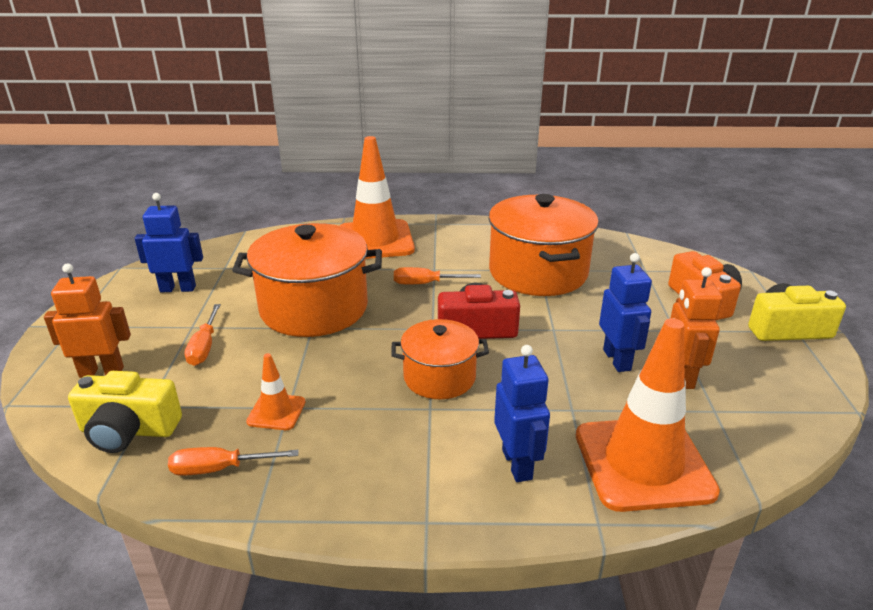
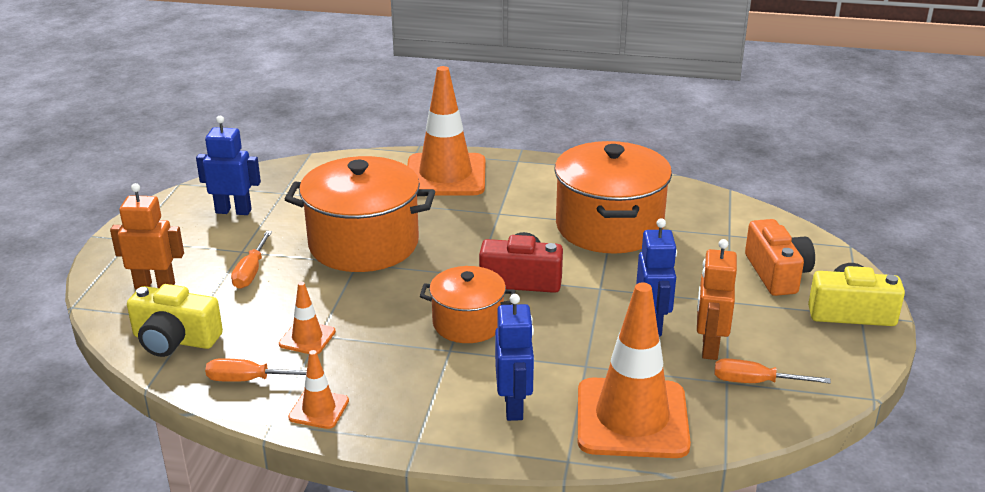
camera: 10 degrees right, 0 degrees up
(306, 495) = (319, 409): none -> orange traffic cone
(425, 284) = (484, 228): orange screwdriver -> orange screwdriver (755, 382)

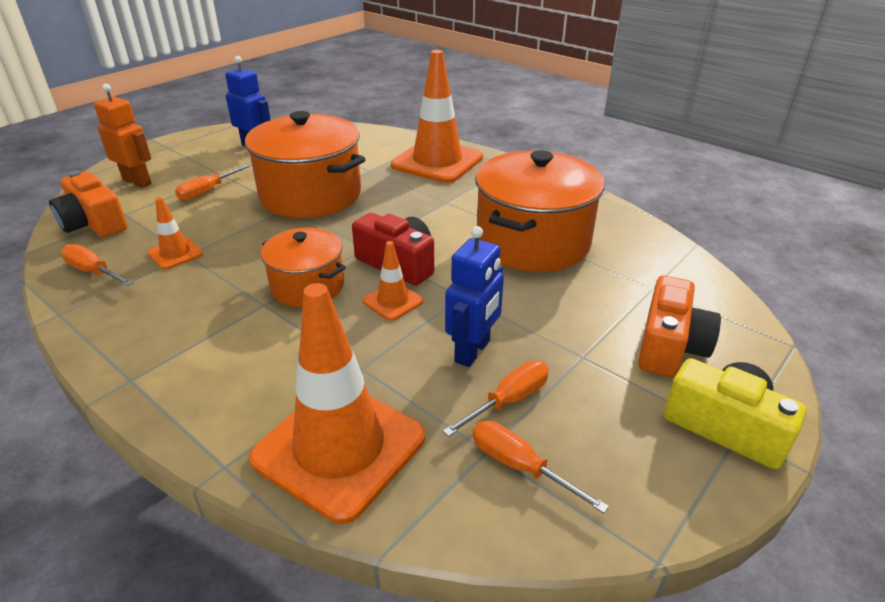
camera: 30 degrees right, 5 degrees up
(175, 340) = (94, 223): yellow camera -> orange camera
(319, 409) = (102, 316): orange traffic cone -> orange traffic cone (393, 301)
(514, 406) = (248, 382): blue robot -> none
(709, 347) = (508, 400): orange robot -> orange screwdriver

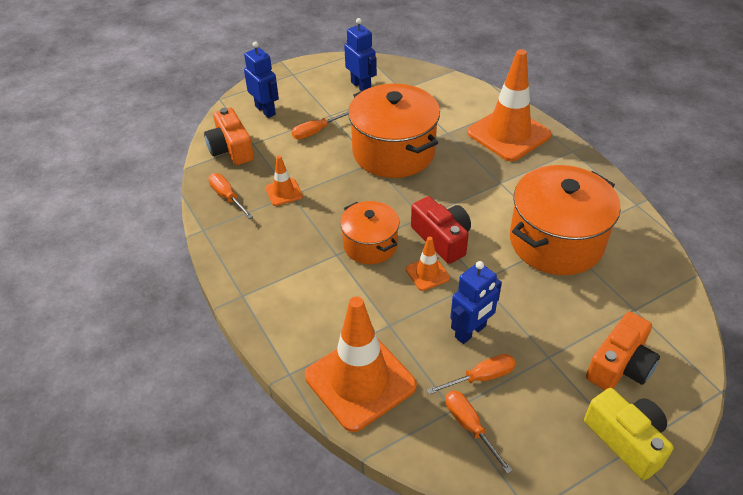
camera: 20 degrees right, 10 degrees up
(137, 182) = (265, 110): orange robot -> blue robot

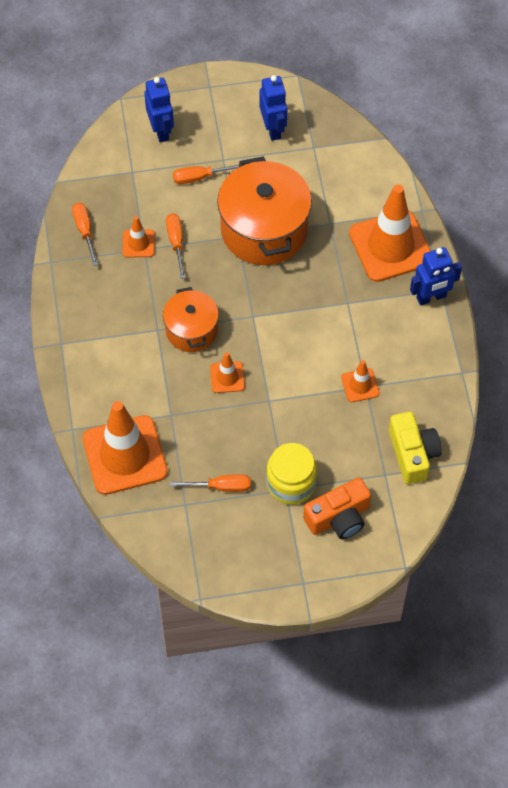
camera: 20 degrees right, 15 degrees up
(231, 149) = (108, 172): orange camera -> none
(442, 239) = (258, 346): red camera -> none
(469, 426) = (191, 522): orange screwdriver -> orange screwdriver (176, 242)
(470, 332) = (234, 445): blue robot -> blue robot (431, 297)
(550, 349) = (291, 483): none -> yellow jar
(556, 241) = (360, 385): orange pot -> orange traffic cone
(626, 440) = (304, 575): yellow camera -> yellow camera (413, 454)

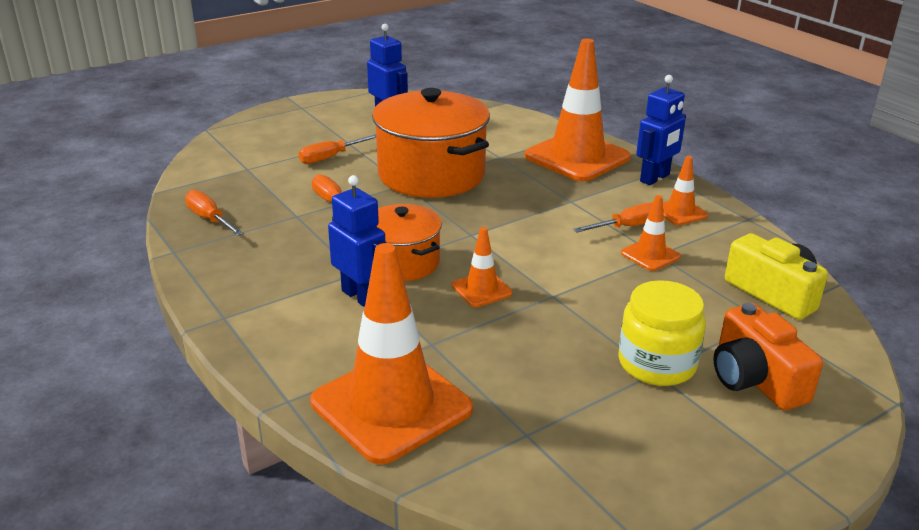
camera: 25 degrees left, 30 degrees down
(138, 243) = (286, 213): orange traffic cone -> orange traffic cone (680, 212)
(161, 131) = (265, 139): blue robot -> blue robot (360, 297)
(221, 486) = (564, 397): orange screwdriver -> orange screwdriver (628, 226)
(339, 517) = (755, 379): orange camera -> orange camera turned 120 degrees clockwise

